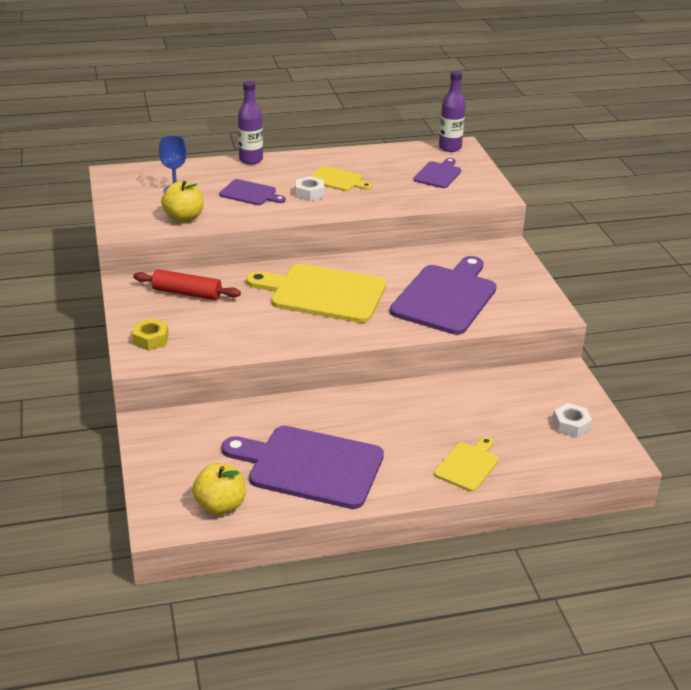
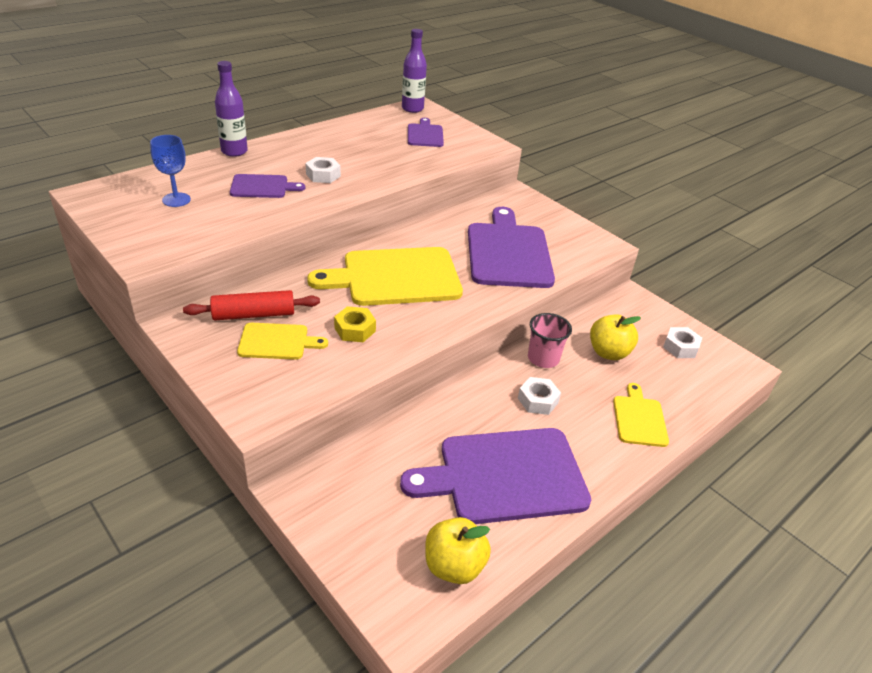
camera: 30 degrees left, 5 degrees up
(151, 339) = (253, 384): yellow nut -> yellow nut (355, 329)
(184, 218) = (210, 228): yellow apple -> yellow apple (608, 352)
(337, 180) = (339, 156): yellow cutting board -> yellow cutting board (277, 342)
(387, 425) = (538, 400): none -> white nut
(423, 397) = (543, 358): none -> pink cup

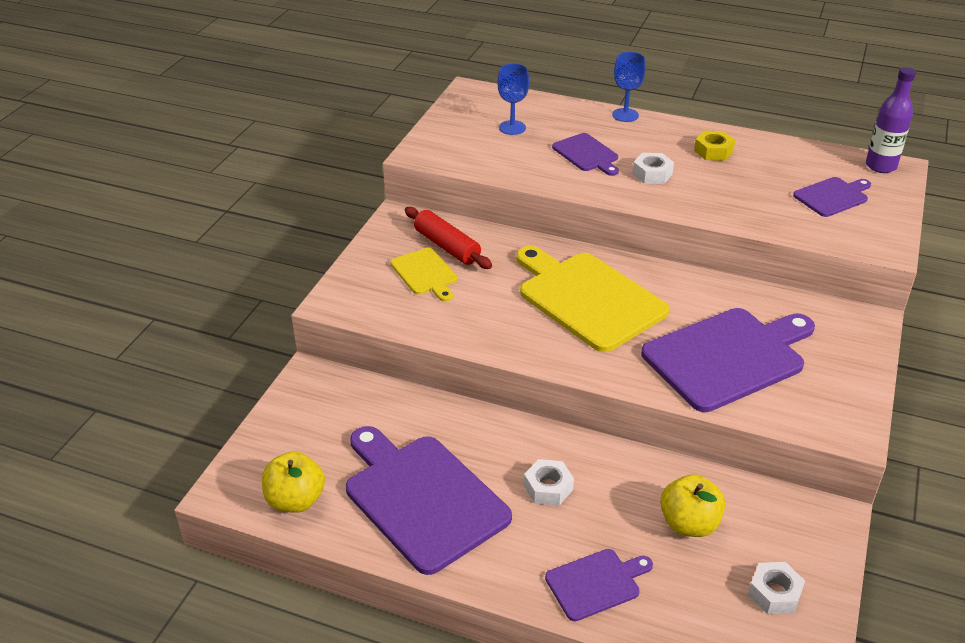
camera: 65 degrees right, 0 degrees up
(234, 151) = (625, 115): purple bottle -> blue goblet
(355, 329) = (483, 307): yellow nut -> yellow nut (713, 151)
(543, 358) = (620, 470): pink cup -> none
(639, 418) = (596, 583): yellow cutting board -> purple cutting board

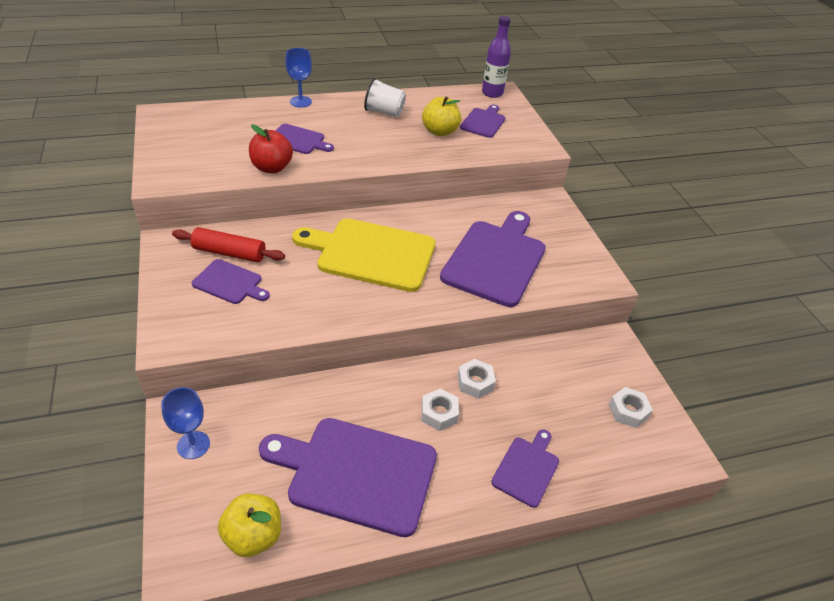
camera: 40 degrees left, 5 degrees up
(425, 273) = (230, 283): yellow cutting board -> purple cutting board
(512, 128) = (221, 135): blue goblet -> blue goblet (193, 445)
(535, 174) = (272, 168): none -> red apple
(652, 174) = (358, 141): white nut -> white nut (475, 382)
(689, 524) = (545, 390): yellow apple -> yellow apple (440, 131)
(713, 151) = (384, 112): yellow nut -> white cup

